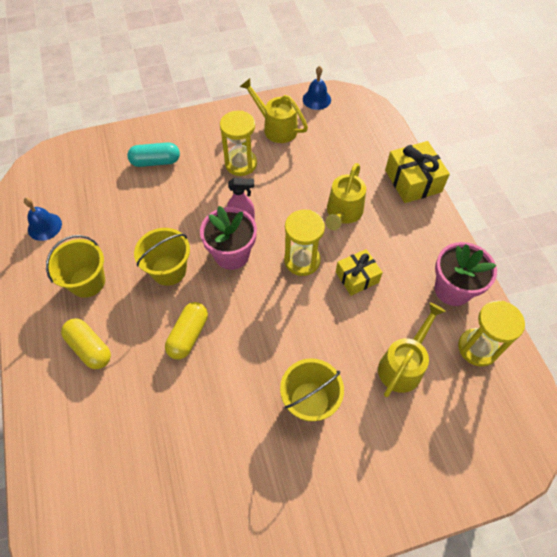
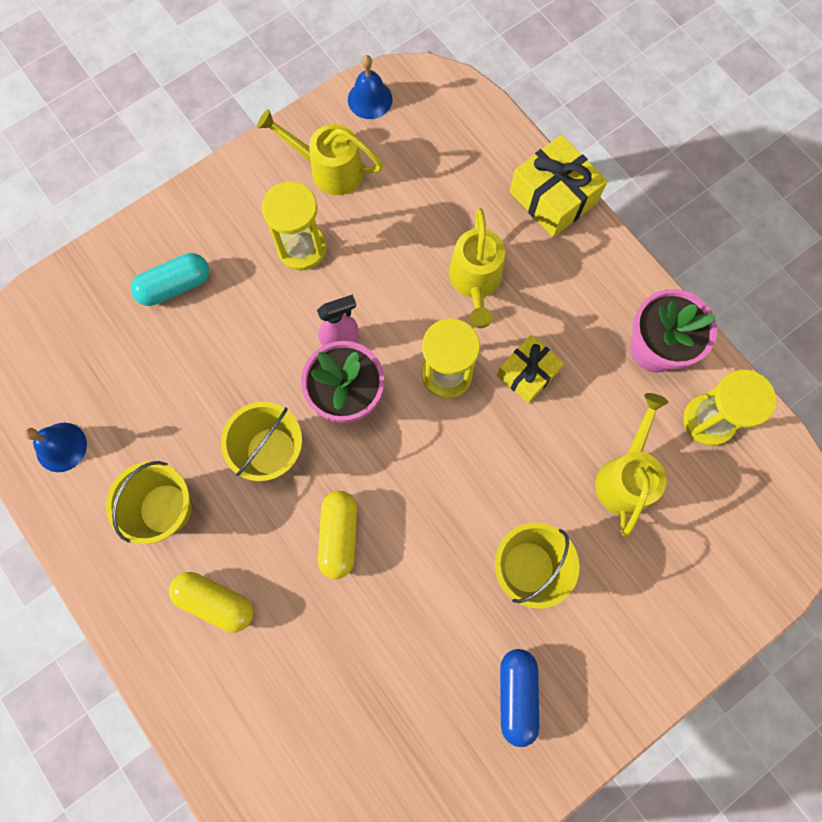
camera: 20 degrees left, 15 degrees up
(267, 488) = (517, 694): none -> blue capsule

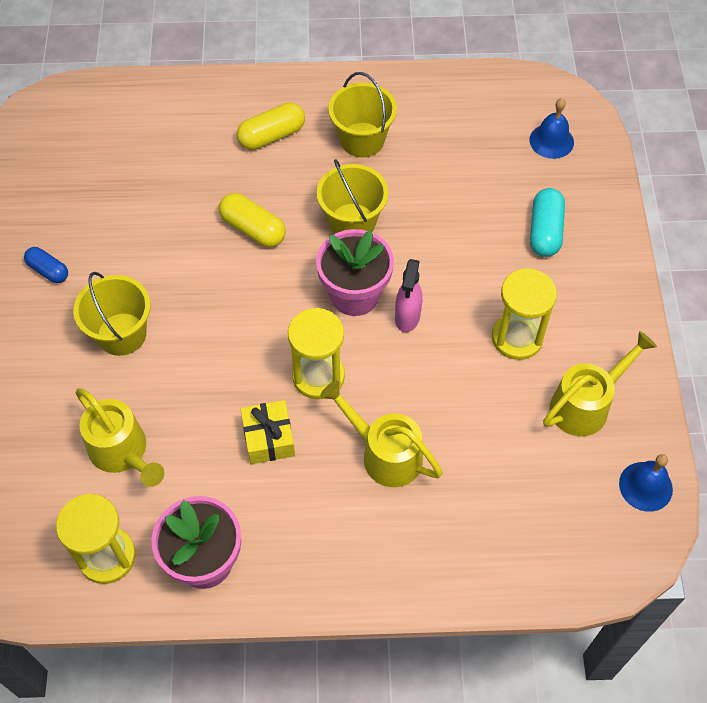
camera: 125 degrees right, 15 degrees down
(61, 447) = (459, 104): blue bell -> blue bell (551, 141)
(517, 694) = (48, 270): blue capsule -> blue capsule, size x0.66
(553, 197) = (421, 583): yellow gift -> none

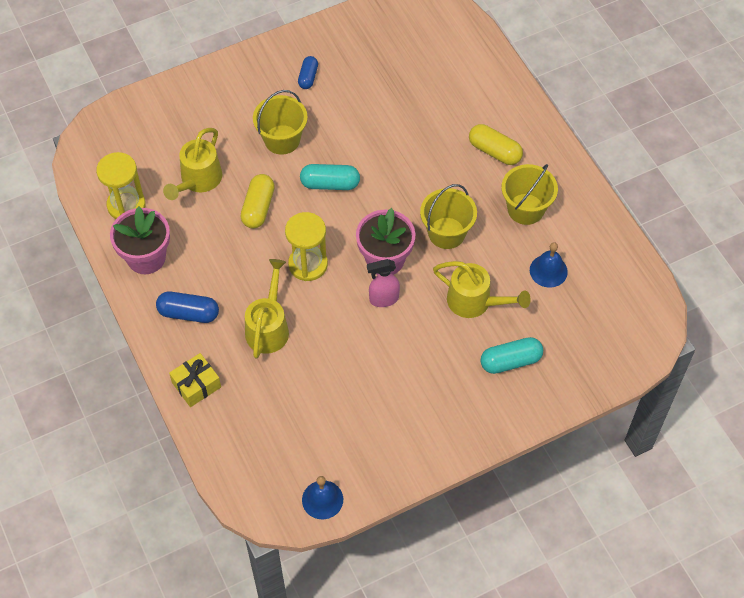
camera: 65 degrees right, 0 degrees up
(218, 308) = (330, 184): none -> turquoise capsule
(253, 229) = (406, 176): yellow capsule -> yellow capsule (258, 208)
(268, 438) = (247, 255): yellow gift -> yellow gift (196, 385)
(317, 540) = (188, 313): none -> blue capsule
(517, 338) = (403, 375): yellow hourglass -> none
(551, 141) = (603, 336): blue bell -> blue bell (548, 271)
(586, 404) = (371, 439): yellow watering can -> yellow watering can (475, 302)

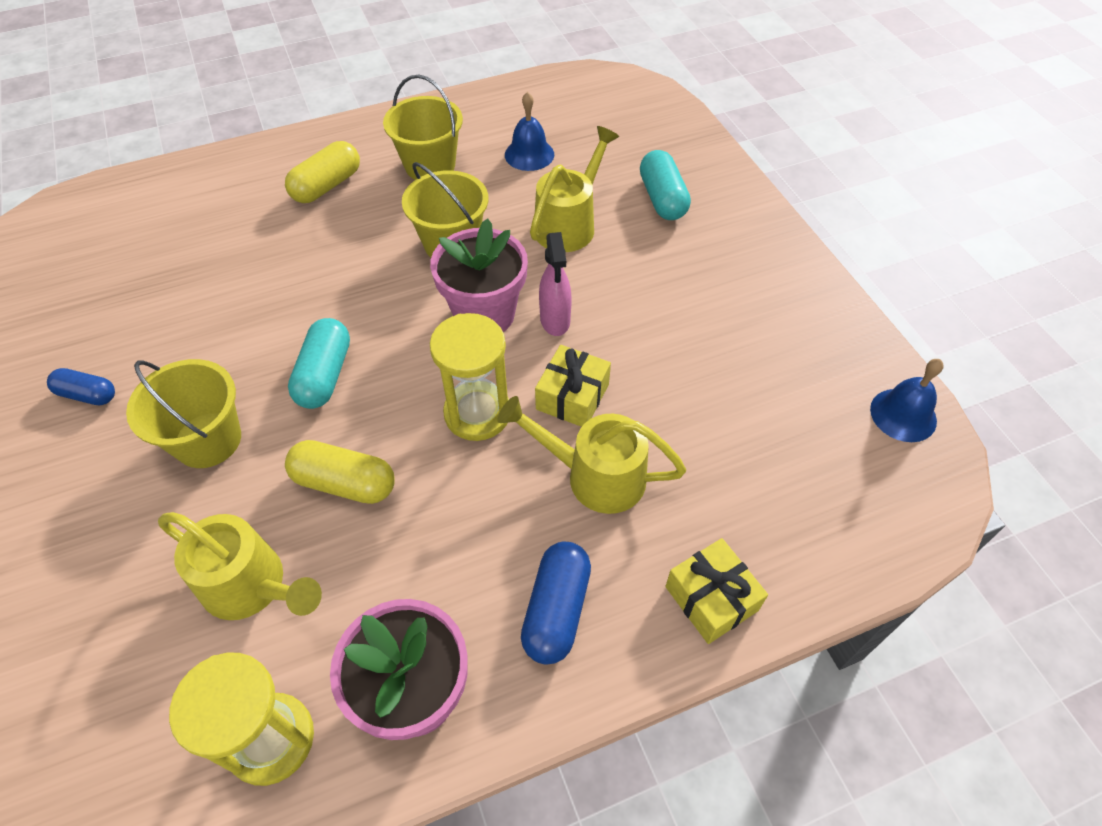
camera: 85 degrees left, 5 degrees down
(323, 313) = (572, 397): none -> yellow gift

